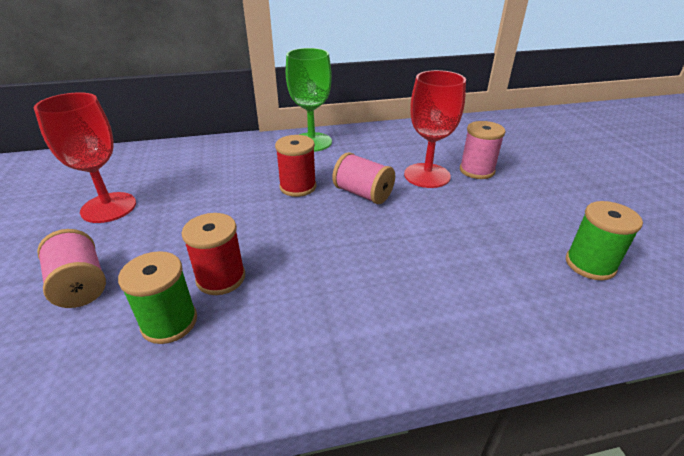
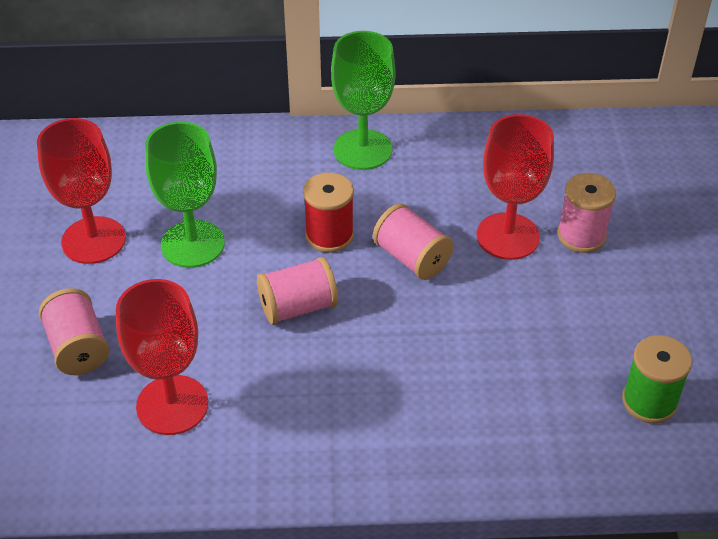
camera: 10 degrees right, 10 degrees up
(169, 322) = (172, 405): green spool -> red goblet
(191, 202) = (192, 244): none -> green goblet
(221, 278) = (225, 360): red spool -> none
(281, 233) = (298, 307): none -> pink spool

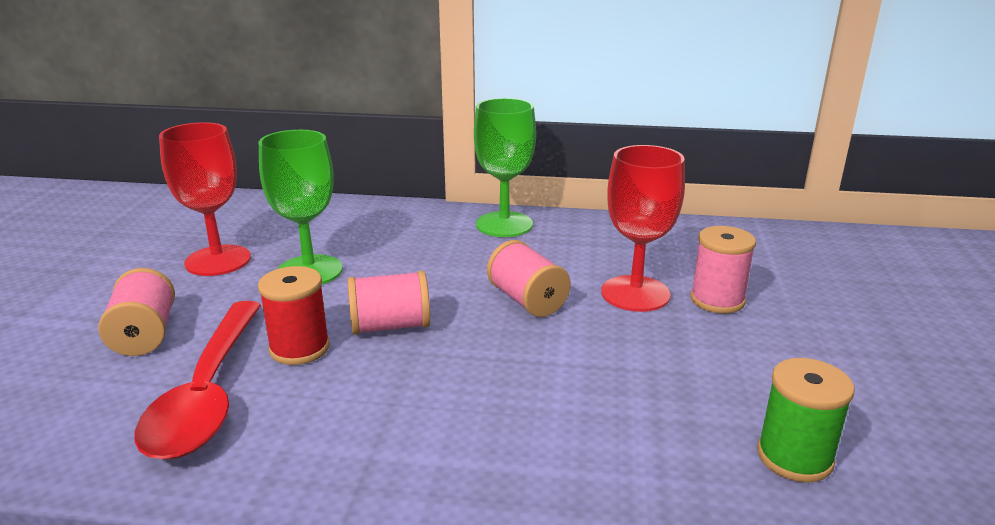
camera: 10 degrees right, 20 degrees down
(172, 405) = (208, 393): red goblet -> red spoon
(329, 235) = (448, 277): red spool -> red spool (299, 348)

